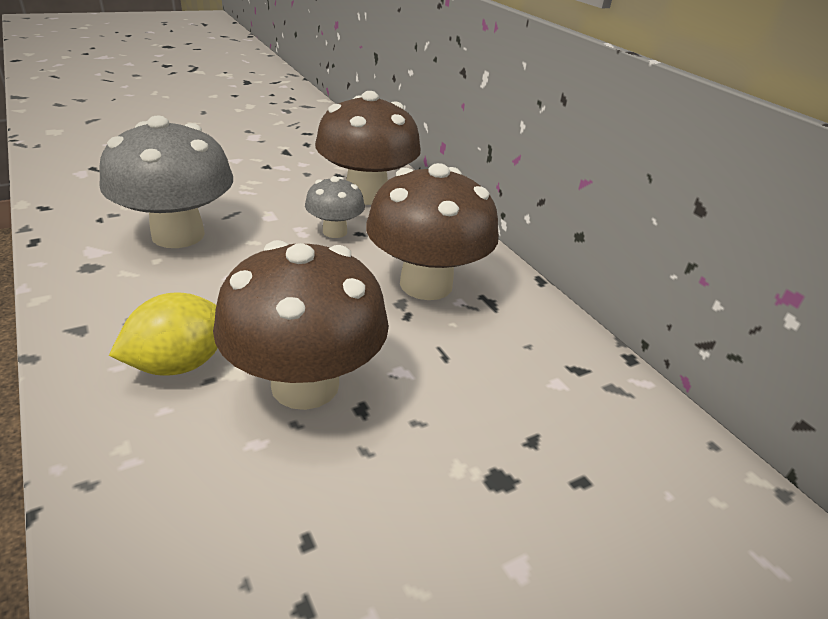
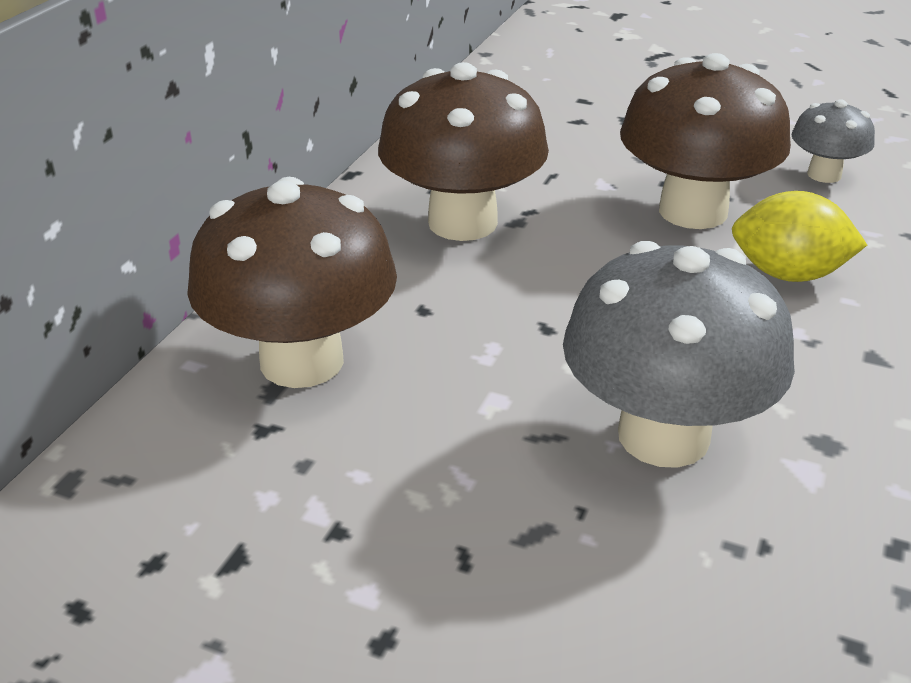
camera: 125 degrees left, 0 degrees up
(334, 231) = (450, 327): grey mushroom -> grey mushroom (824, 174)

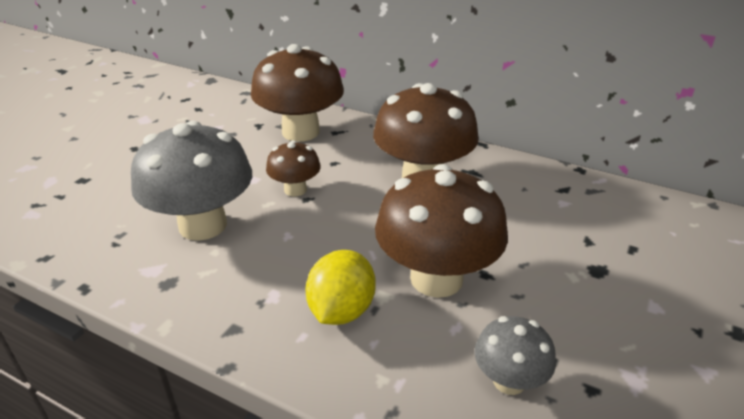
camera: 95 degrees right, 0 degrees up
(522, 343) = (295, 190): none -> brown mushroom

